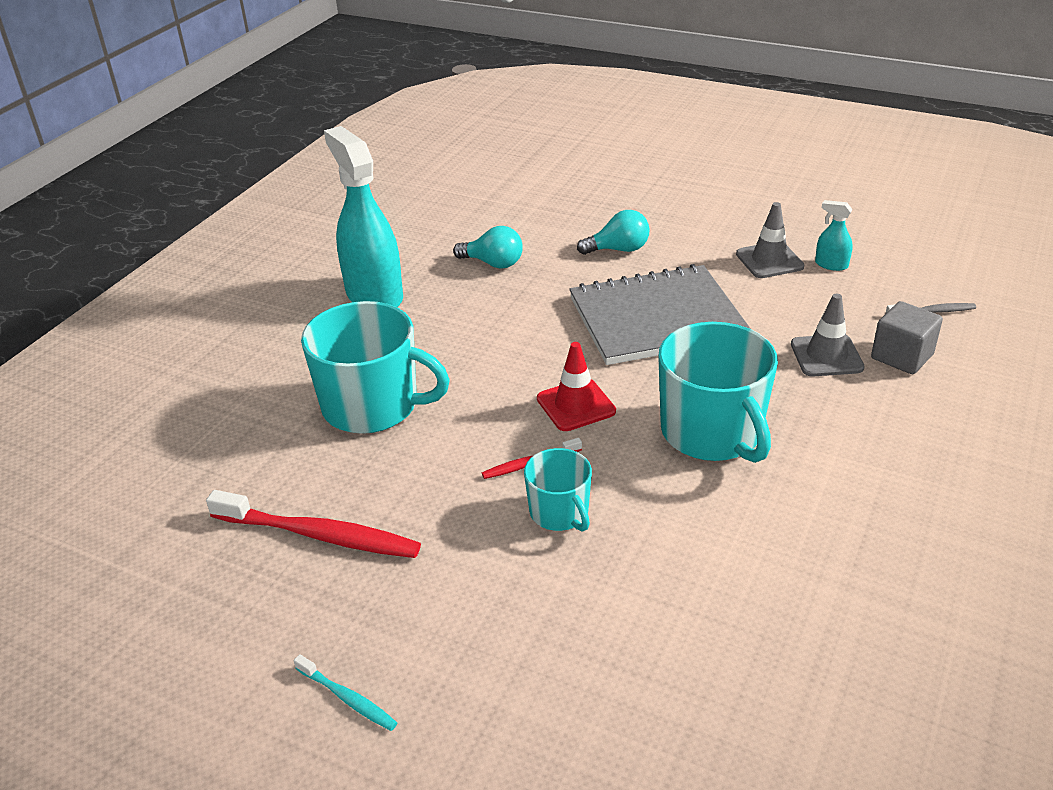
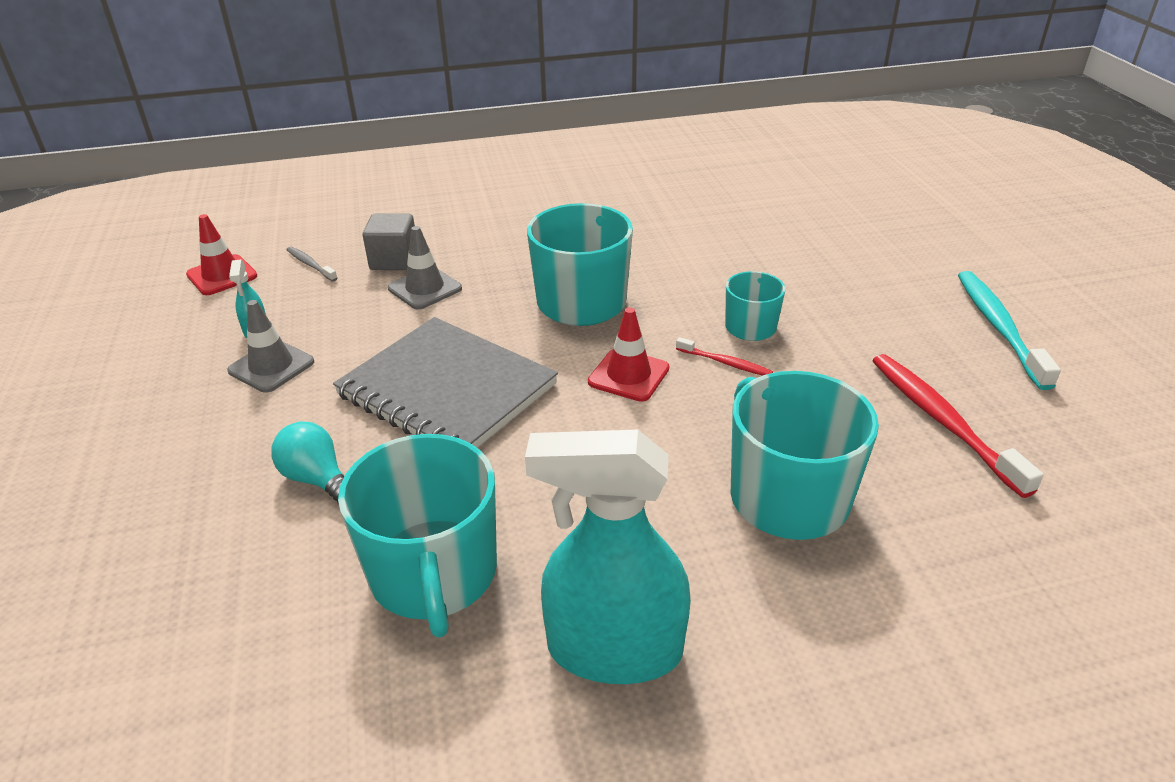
camera: 130 degrees left, 0 degrees up
(347, 698) = (999, 327): turquoise toothbrush -> turquoise toothbrush, size x2.00
(374, 295) = (614, 649): turquoise spray bottle -> turquoise spray bottle turned 75 degrees clockwise
(493, 263) = (434, 574): turquoise light bulb -> turquoise mug
(948, 267) = (222, 275): none -> red traffic cone

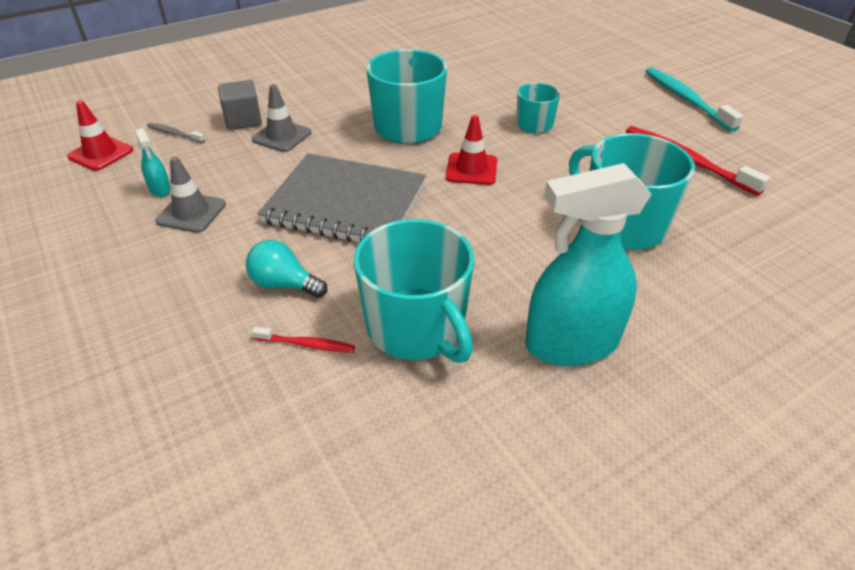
camera: 20 degrees left, 5 degrees up
(725, 363) = (532, 150): red toothbrush -> red toothbrush (306, 344)

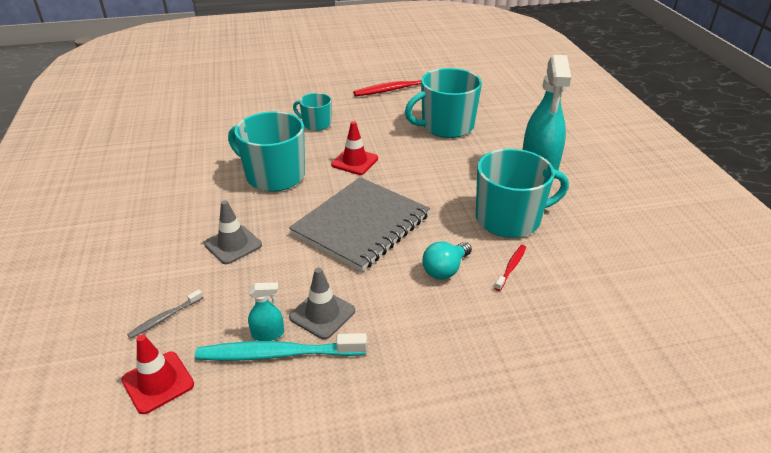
camera: 70 degrees left, 5 degrees down
(243, 120) = (180, 265): grey cube -> none
(686, 99) = (331, 67): turquoise toothbrush -> turquoise toothbrush (278, 354)

